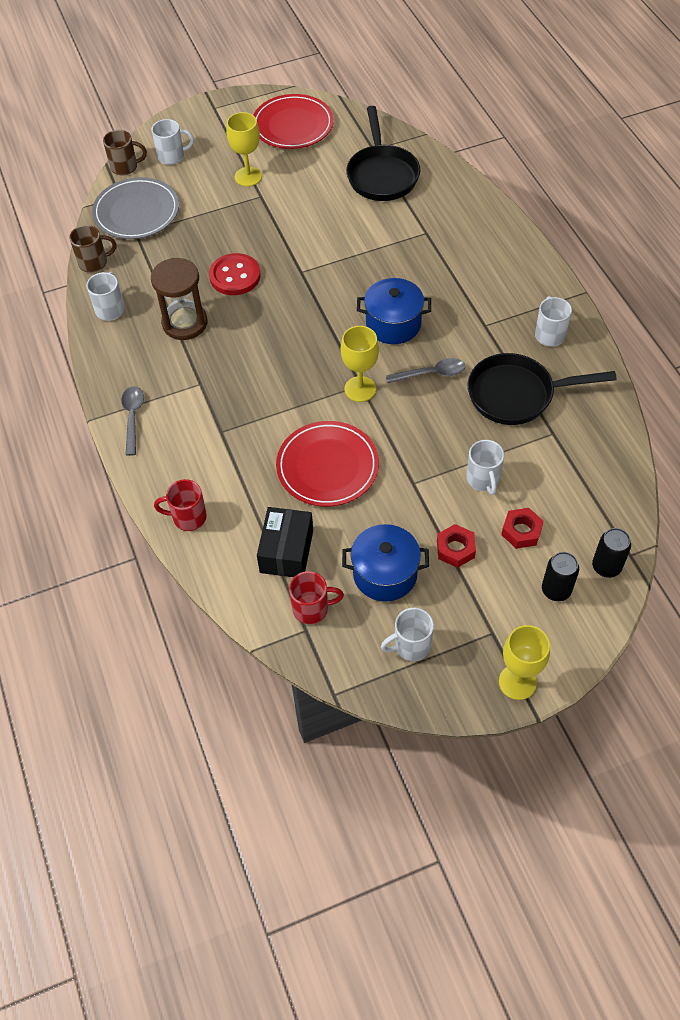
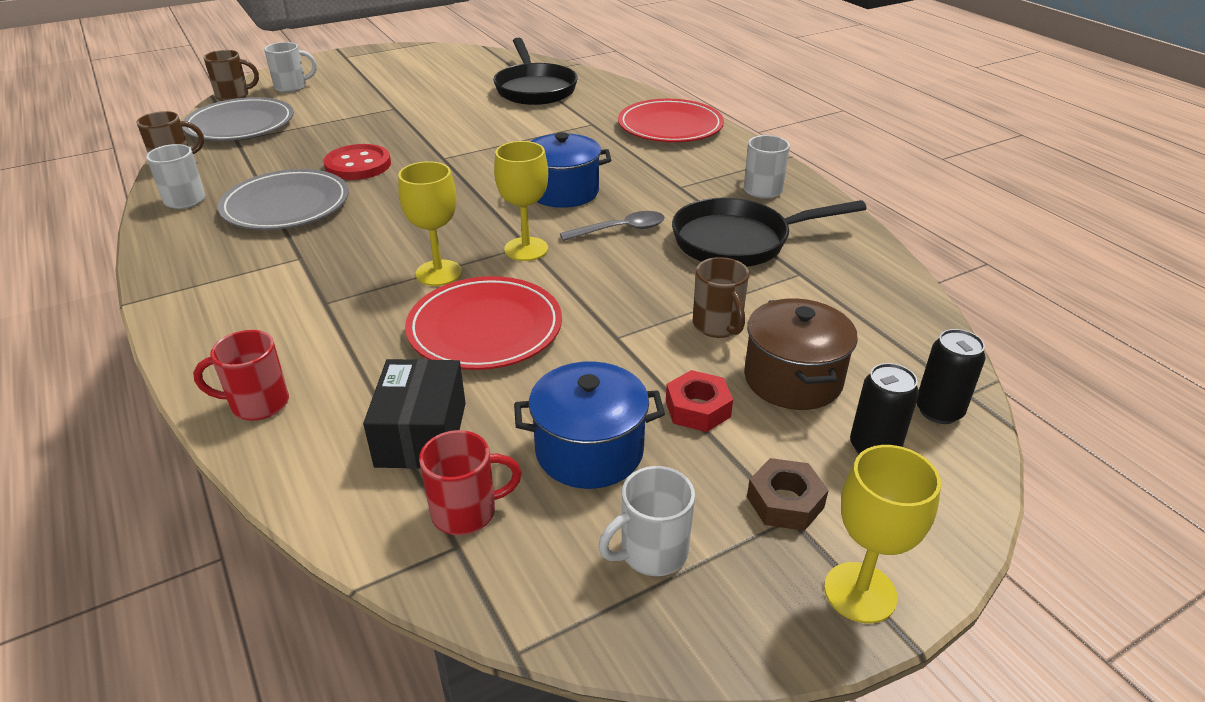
camera: 10 degrees left, 20 degrees down
(133, 417) = (192, 297): grey spoon -> none
(185, 323) = (286, 205): brown hourglass -> grey plate
(248, 177) = (380, 96): yellow goblet -> yellow goblet (438, 273)
(293, 125) = (432, 63): red plate -> red plate (670, 126)
(483, 480) = (718, 326): white mug -> brown mug
(492, 622) = (785, 502): none -> brown nut
(521, 531) = (793, 379): red nut -> brown pot

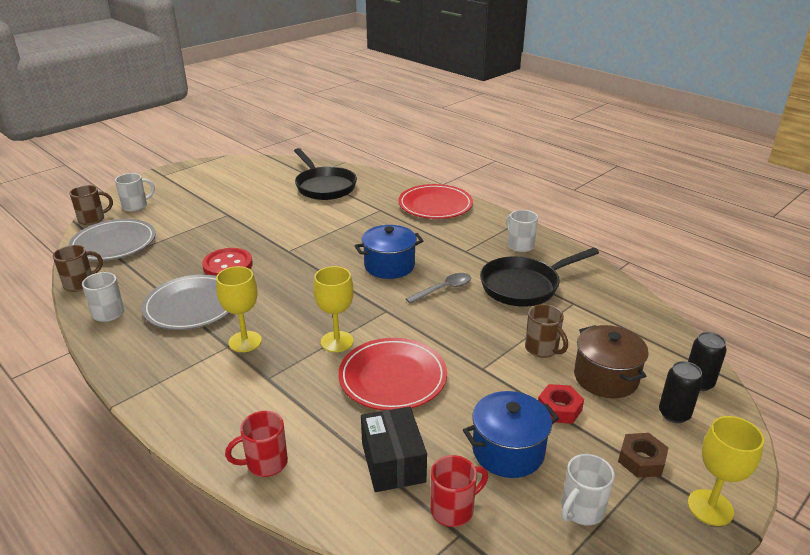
camera: 15 degrees left, 5 degrees down
(526, 249) = (387, 313): yellow goblet -> yellow goblet (245, 341)

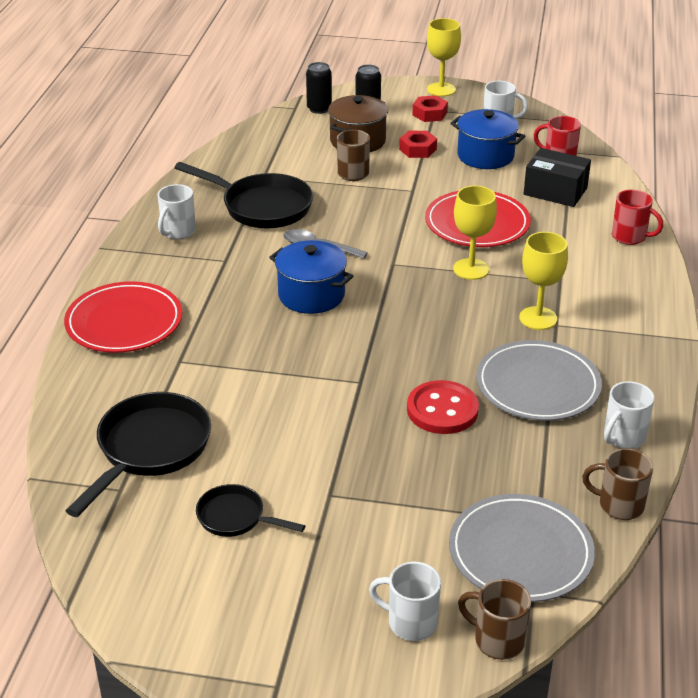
camera: 125 degrees left, 5 degrees up
(252, 191) = (236, 517): none -> black pan
(393, 462) = (555, 191): black box -> black box turned 75 degrees clockwise
(641, 460) = (429, 114): brown nut -> red nut

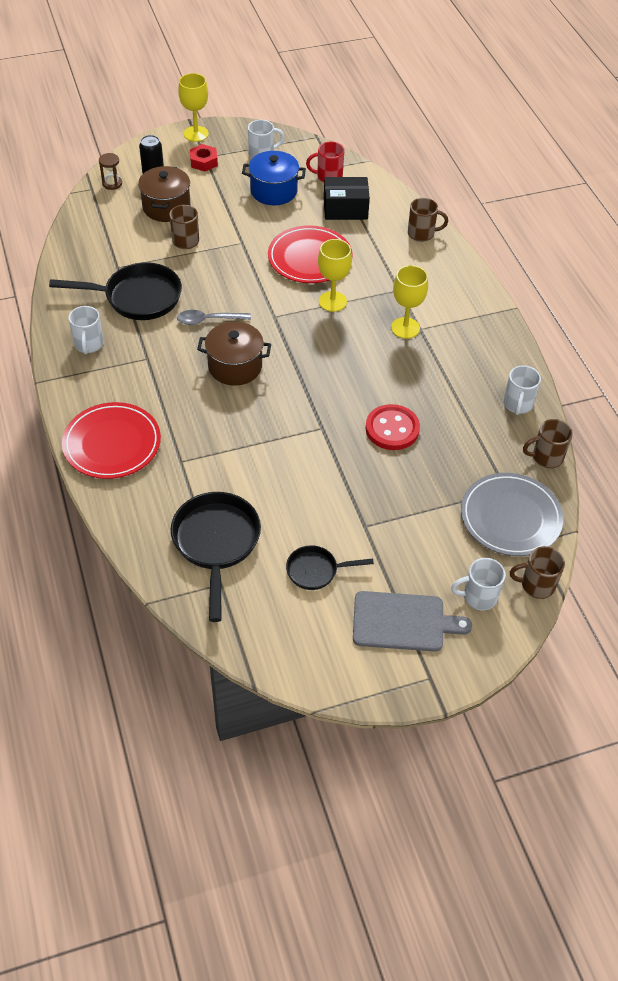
camera: 30 degrees left, 15 degrees up
(293, 611) = (403, 622): none -> grey cutting board
(311, 295) = (235, 366): blue pot -> brown pot
(319, 109) = (112, 183): black can -> brown hourglass
(417, 149) = (219, 201): red nut -> none
(537, 385) = (440, 384): grey plate -> none
(630, 237) = (422, 234): red mug -> brown mug

